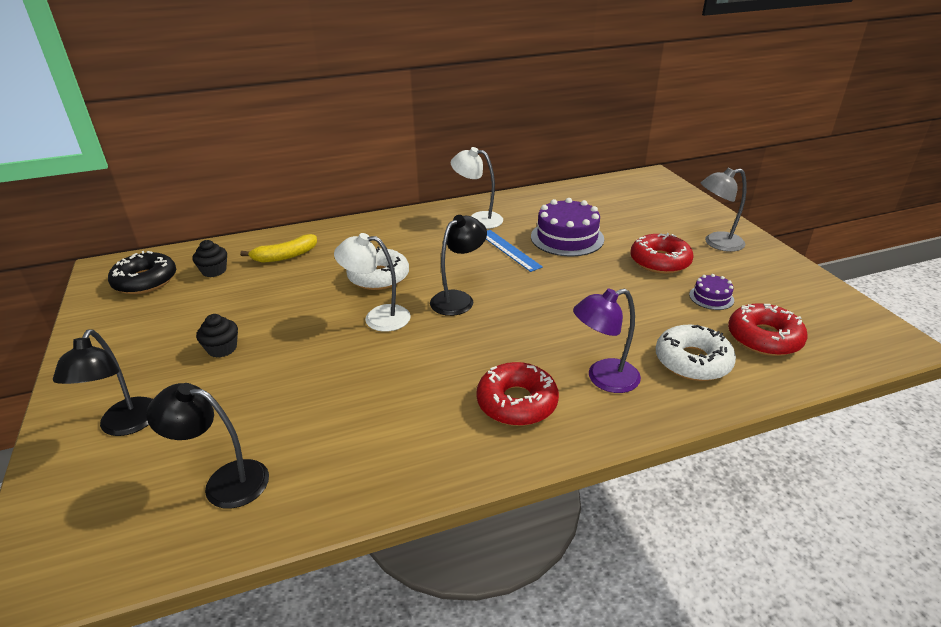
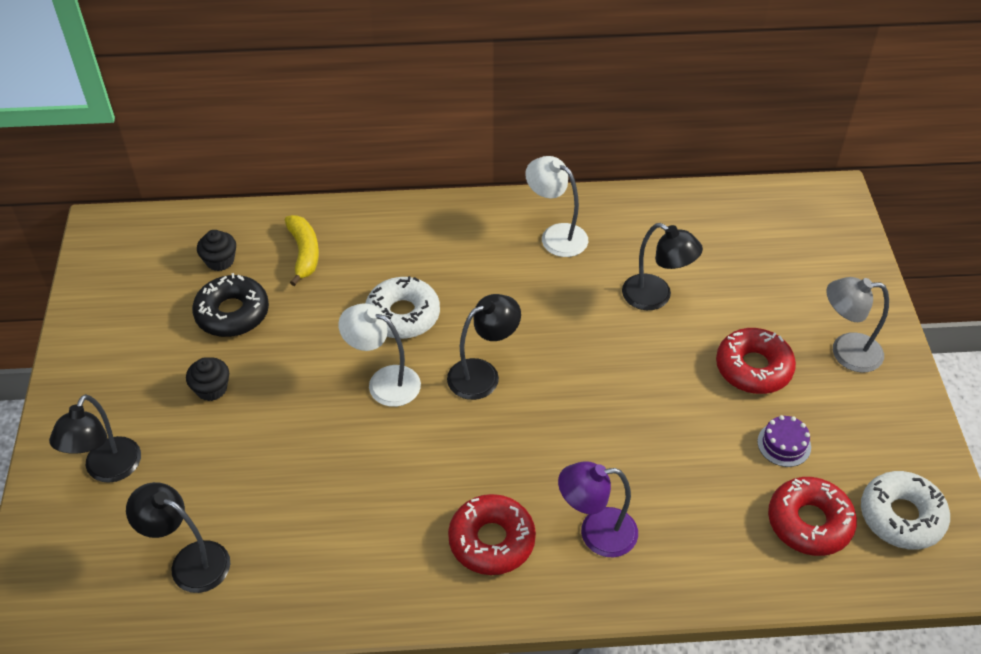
camera: 15 degrees right, 15 degrees up
(145, 281) = (144, 261): black donut -> black donut (232, 313)
(285, 256) = (304, 253): yellow banana -> yellow banana turned 90 degrees counterclockwise
(509, 250) = (573, 303): blue ruler -> none
(567, 238) = (656, 297): purple cake -> black lamp
(692, 361) = (707, 534): white donut -> white donut (901, 516)

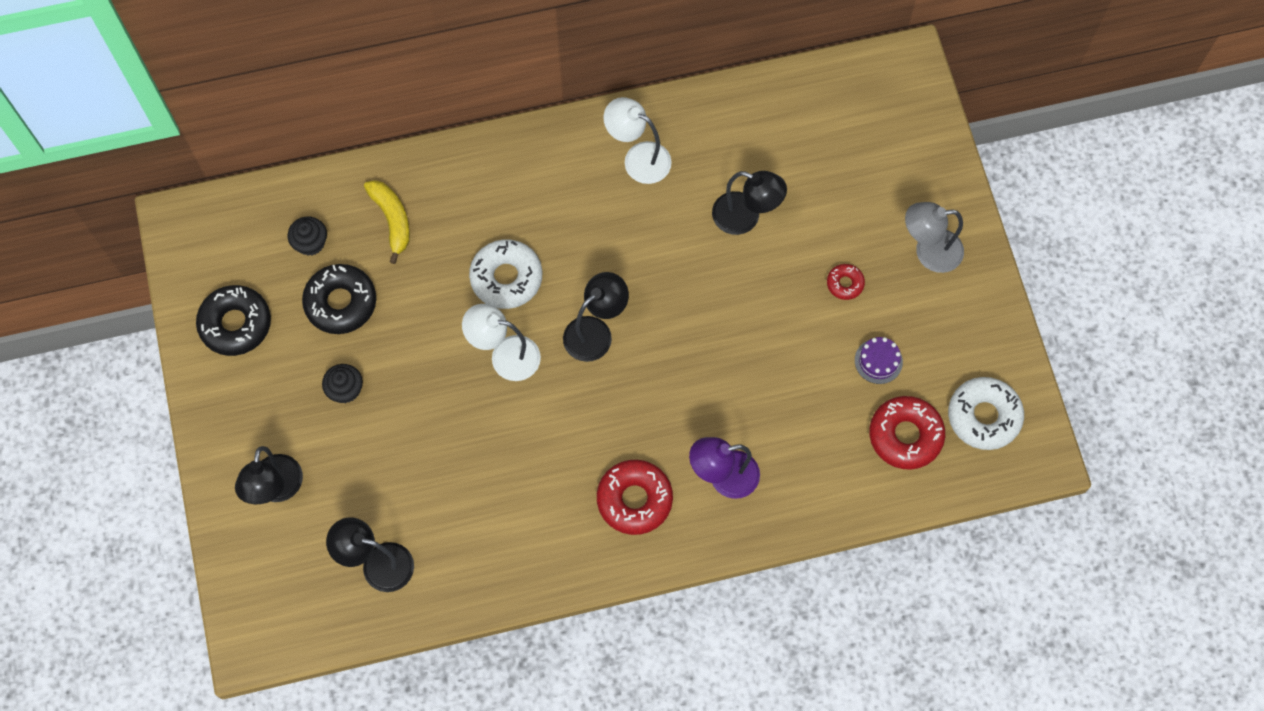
camera: 10 degrees left, 20 degrees up
(123, 317) = (235, 324): none -> black donut
(753, 368) = (845, 283): red donut -> red donut, size x0.52

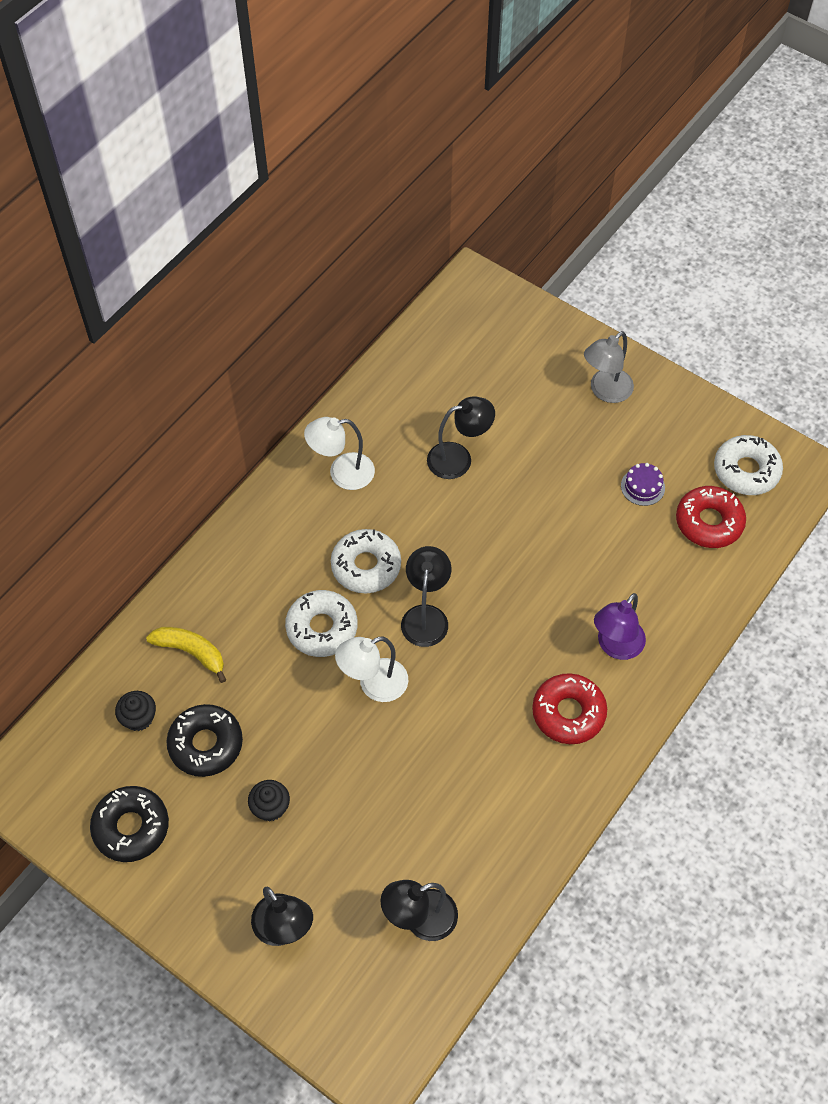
camera: 40 degrees left, 10 degrees down
(586, 253) = (366, 566): none -> white donut
(845, 283) = (570, 452): red donut -> none

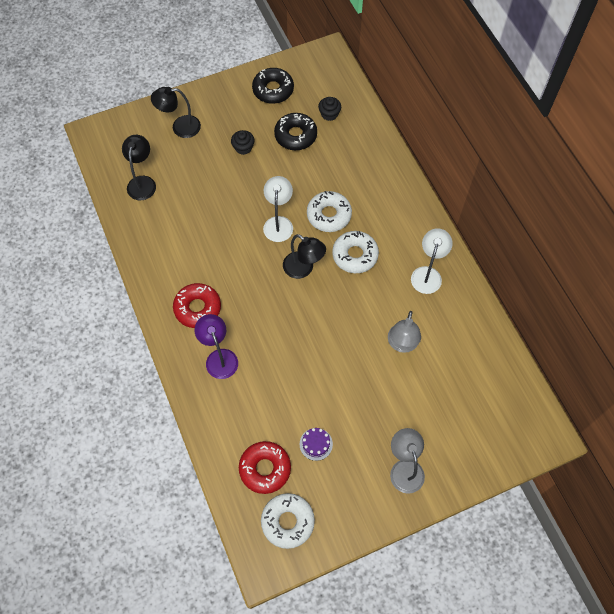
camera: 120 degrees right, 5 degrees up
(191, 652) = (353, 150): yellow banana -> none
(458, 458) = (401, 344): black lamp -> grey lamp

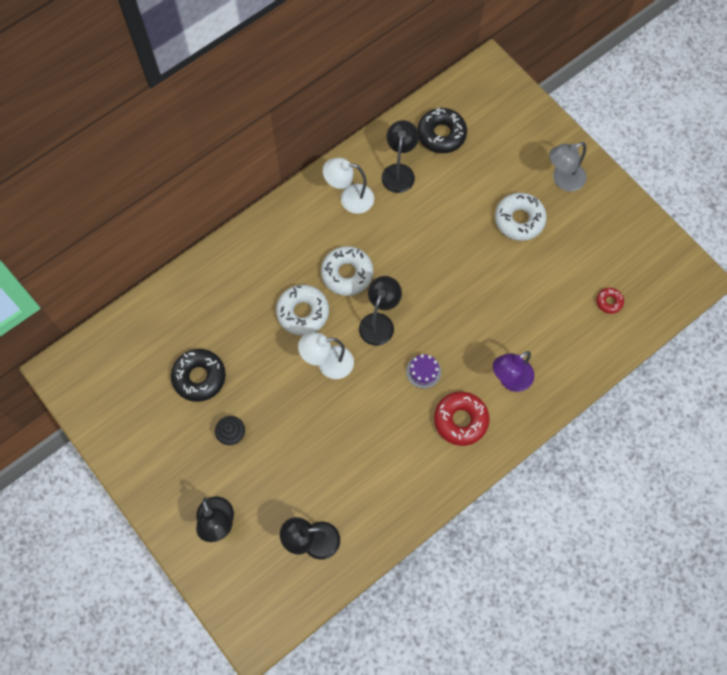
camera: 105 degrees left, 5 degrees up
(265, 469) = (609, 302): red donut -> red donut, size x0.52
(273, 90) = (133, 423): black donut -> black donut (441, 134)
(287, 522) = (650, 268): white donut -> white donut (519, 220)
(316, 444) = (568, 262): purple cake -> purple cake (423, 371)
(329, 114) = (158, 346): black cupcake -> none
(401, 344) = (438, 207): grey lamp -> none
(446, 321) = (399, 171): none -> black lamp

